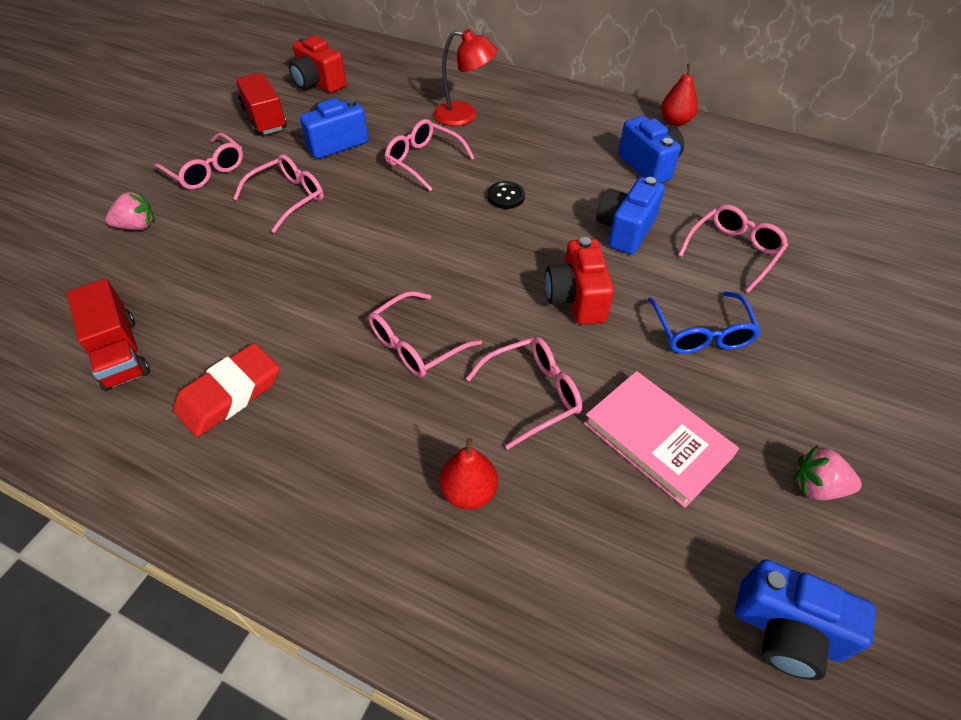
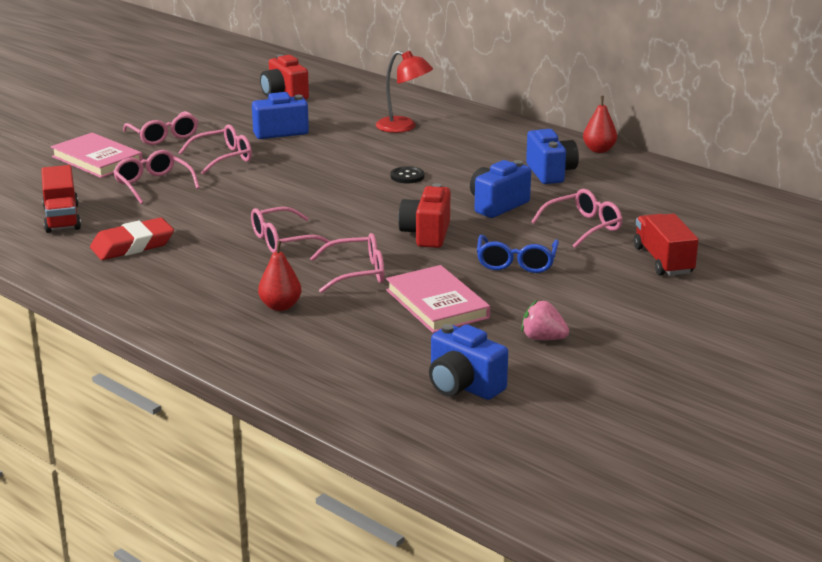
camera: 15 degrees right, 25 degrees down
(137, 226) = (97, 160): pink strawberry -> pink book
(264, 118) = (226, 111): red truck -> red truck (663, 260)
(424, 161) = (349, 150): pink glasses -> pink glasses (153, 185)

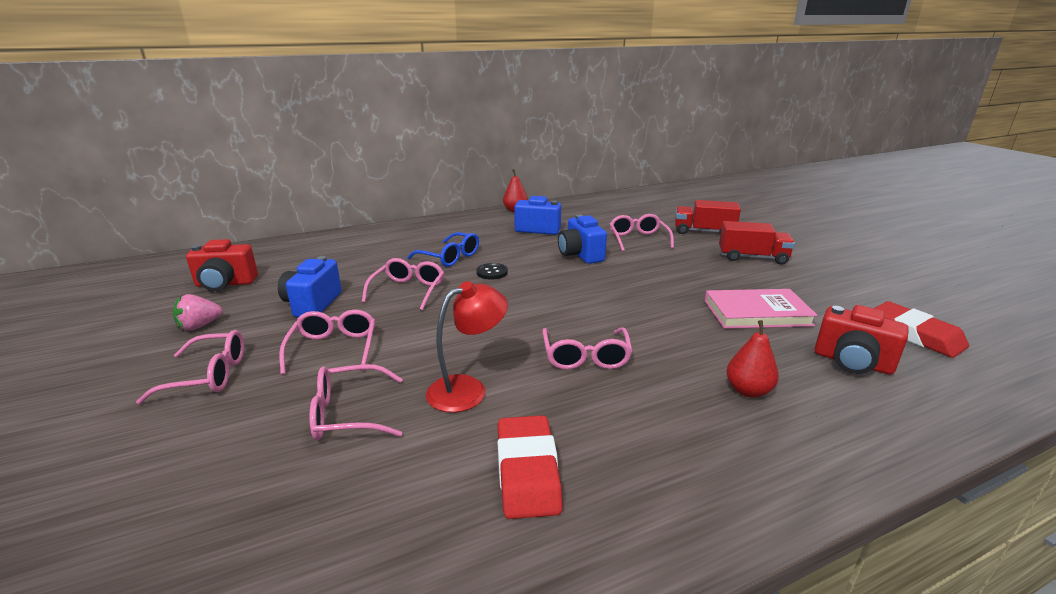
camera: 65 degrees left, 0 degrees up
(62, 218) = (369, 533): red truck -> red truck (752, 257)
(97, 160) = (197, 449): pink book -> none
(356, 273) = (682, 334): pink glasses -> pink glasses (408, 291)
(403, 127) = (388, 253): red lamp -> red lamp (468, 389)
(426, 234) = (617, 289): red camera -> red camera (852, 362)
(463, 386) = (915, 334): blue camera -> red eraser
(516, 262) = (688, 270): blue glasses -> blue glasses (449, 257)
(543, 338) = (823, 289): pink strawberry -> pink strawberry (199, 326)

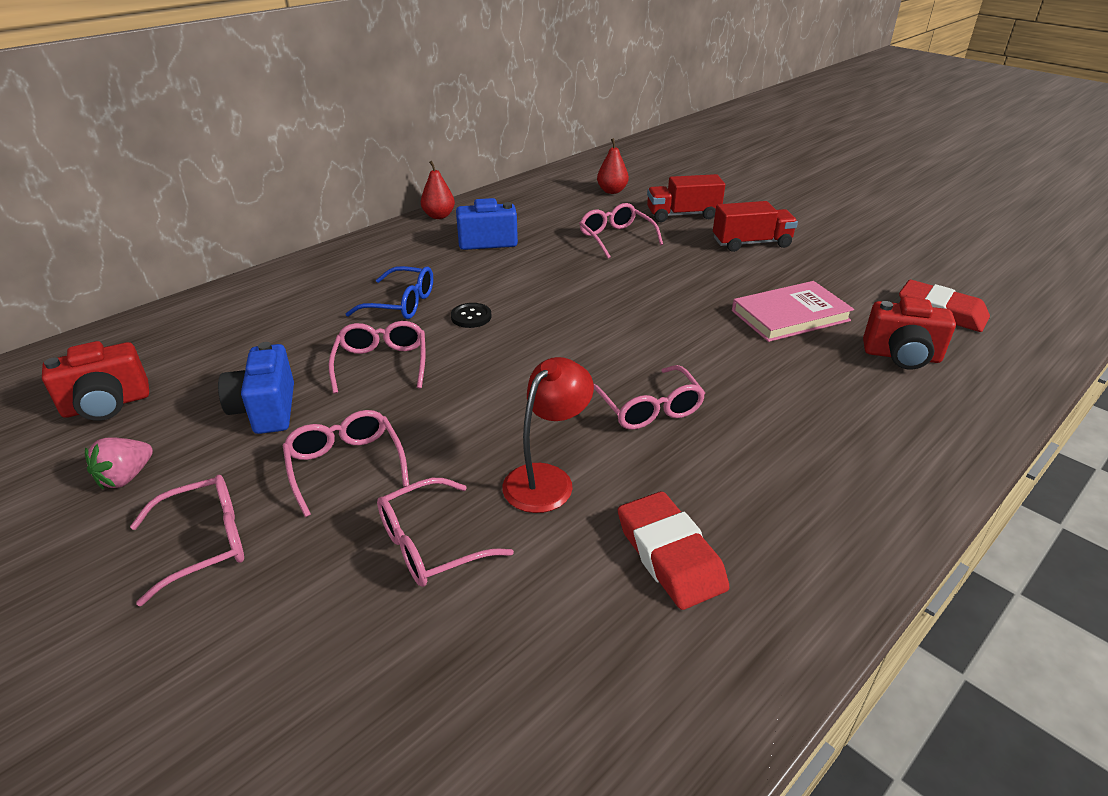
camera: 20 degrees left, 10 degrees up
(580, 255) = (562, 272): blue camera -> none
(748, 391) = (826, 411): red pear -> red pear (612, 191)

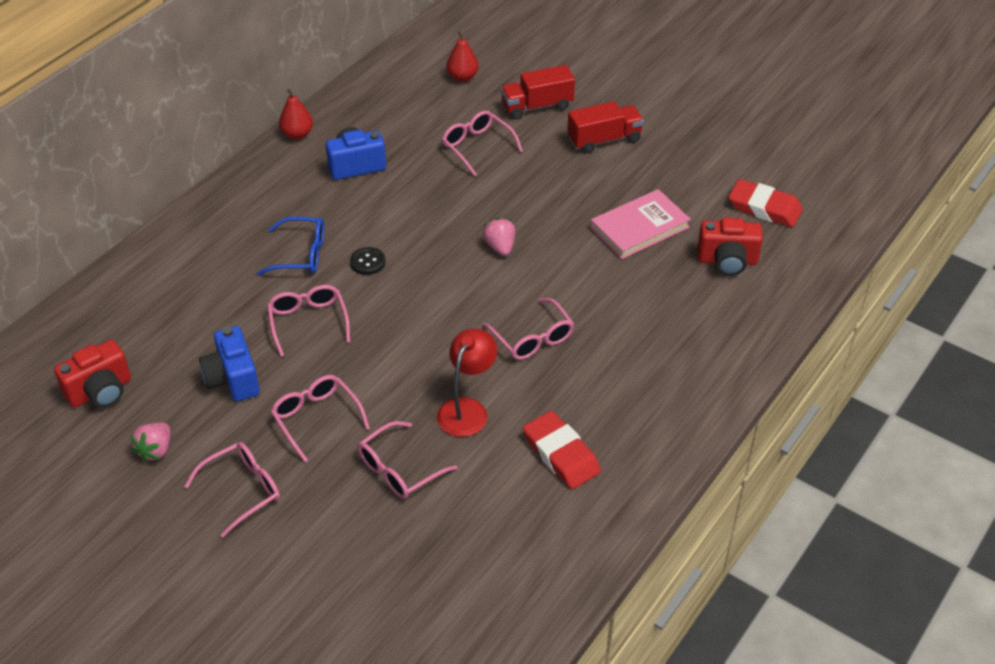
camera: 10 degrees left, 10 degrees up
(624, 318) = (500, 247): none -> pink strawberry

